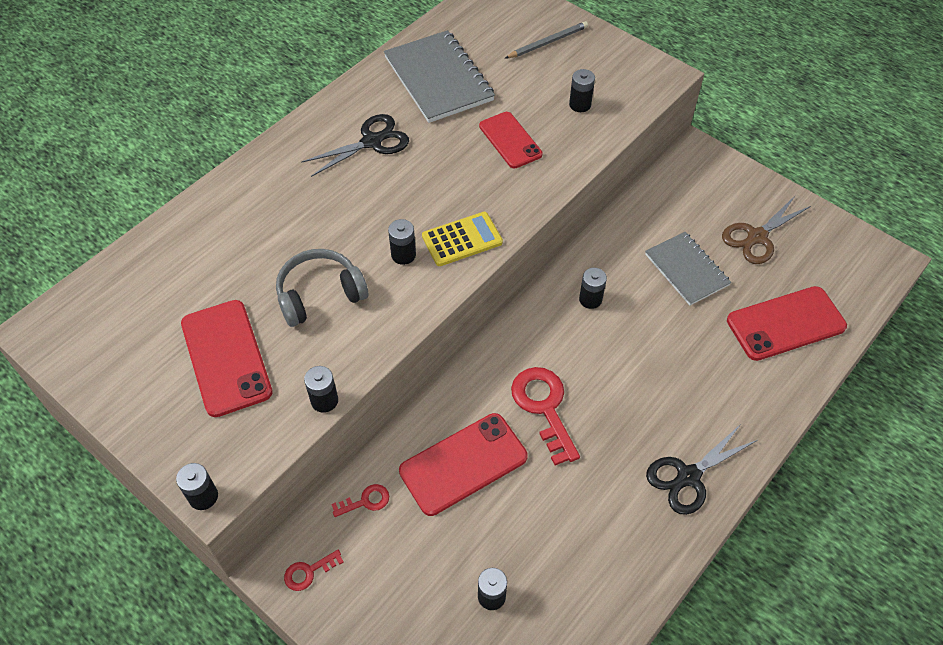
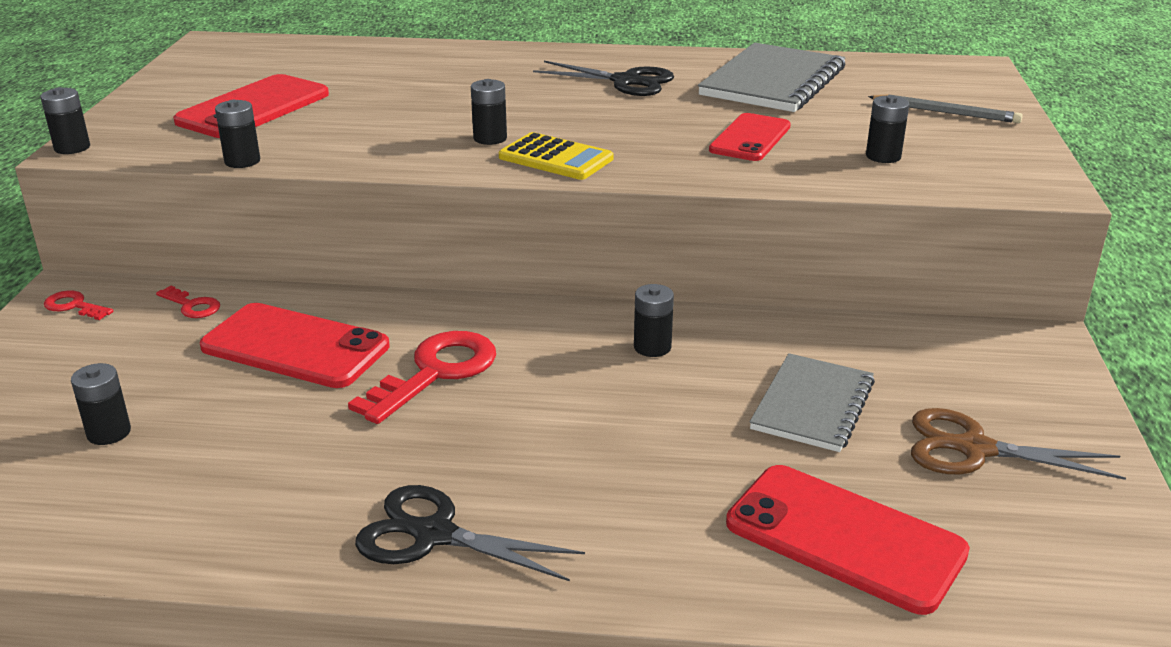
camera: 55 degrees right, 25 degrees down
(320, 295) = (382, 120): grey headphones -> none

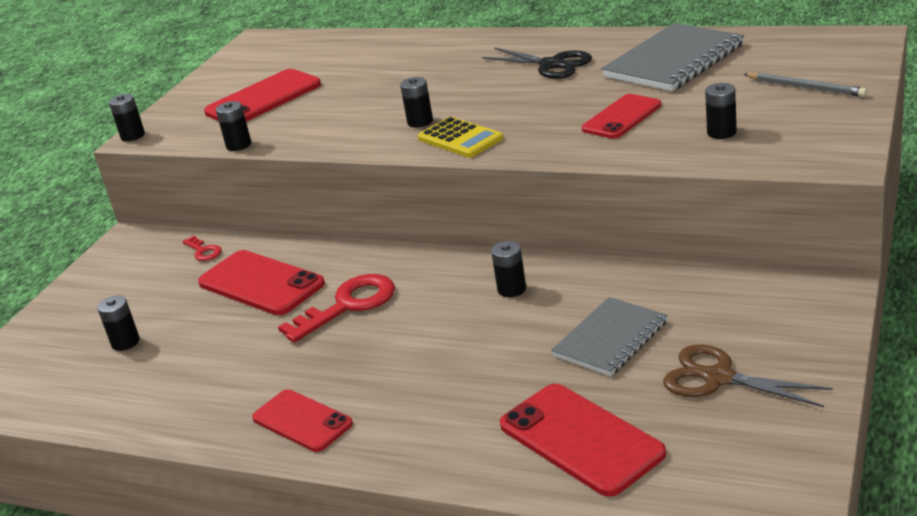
camera: 20 degrees right, 0 degrees up
(74, 306) = (129, 250): red key -> none
(433, 535) = (302, 421): black scissors -> red phone

